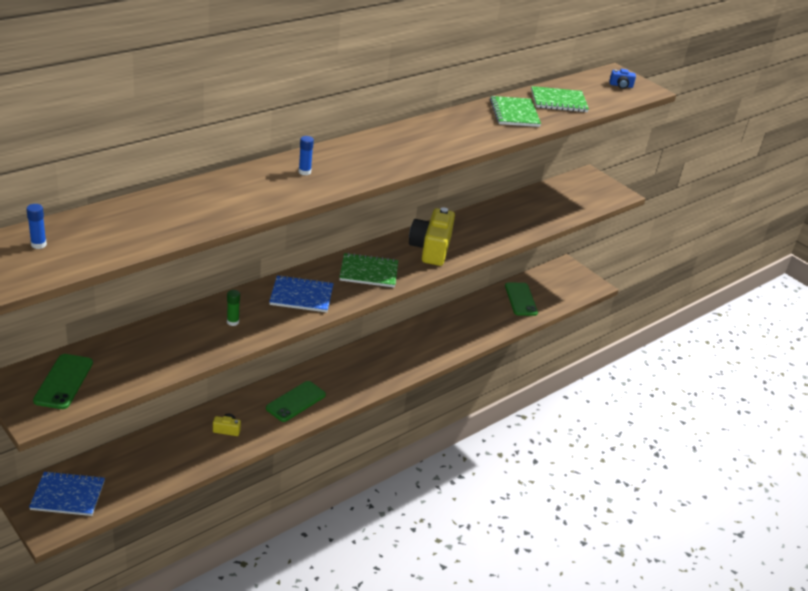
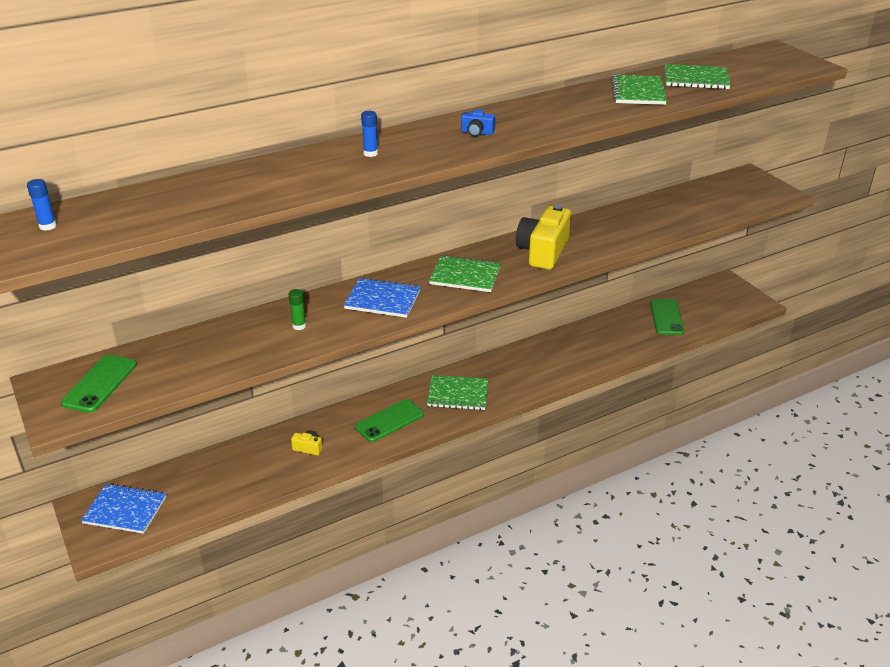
camera: 15 degrees right, 0 degrees up
(352, 375) = (458, 394): none -> green notebook
(621, 86) = (778, 62): blue camera -> blue camera (477, 133)

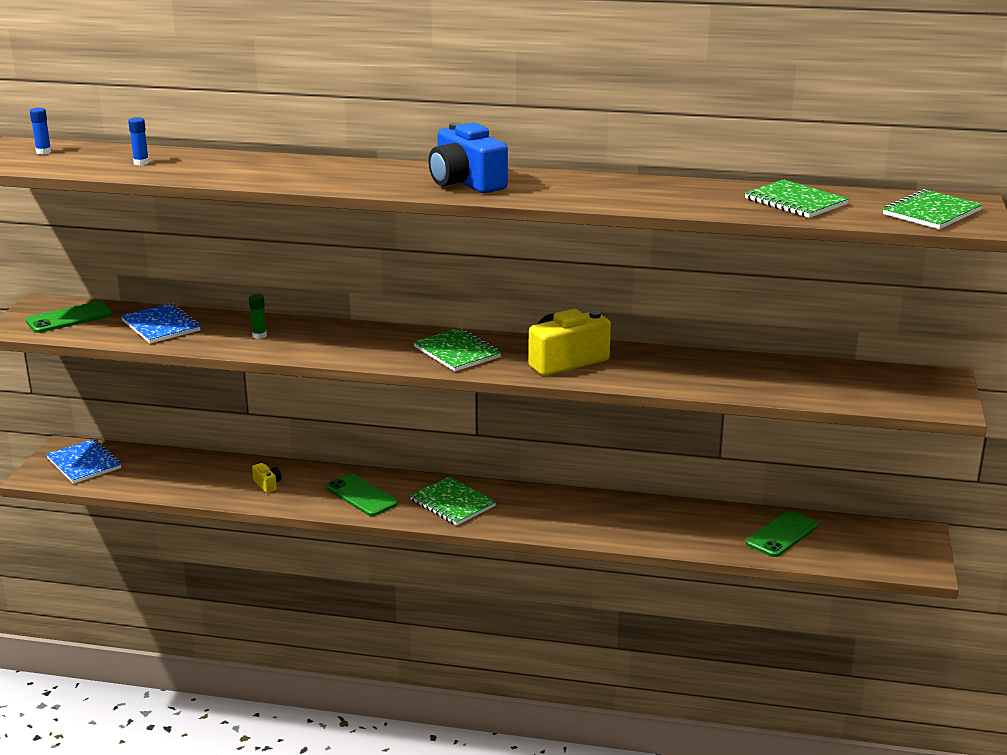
camera: 40 degrees right, 10 degrees down
(370, 153) = (345, 172): blue glue stick -> blue glue stick (141, 163)
(383, 299) = (355, 343): blue notebook -> blue notebook (161, 326)
(389, 421) = (361, 496): green phone -> green phone turned 45 degrees clockwise
(477, 133) = (466, 183): blue camera -> blue camera, size x2.30
(638, 92) = (700, 195): green notebook -> green notebook (931, 212)

